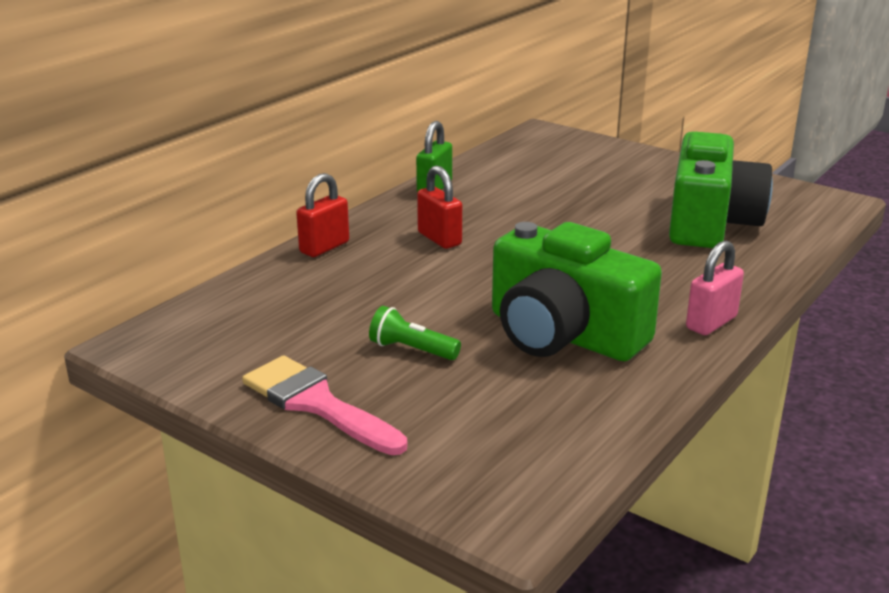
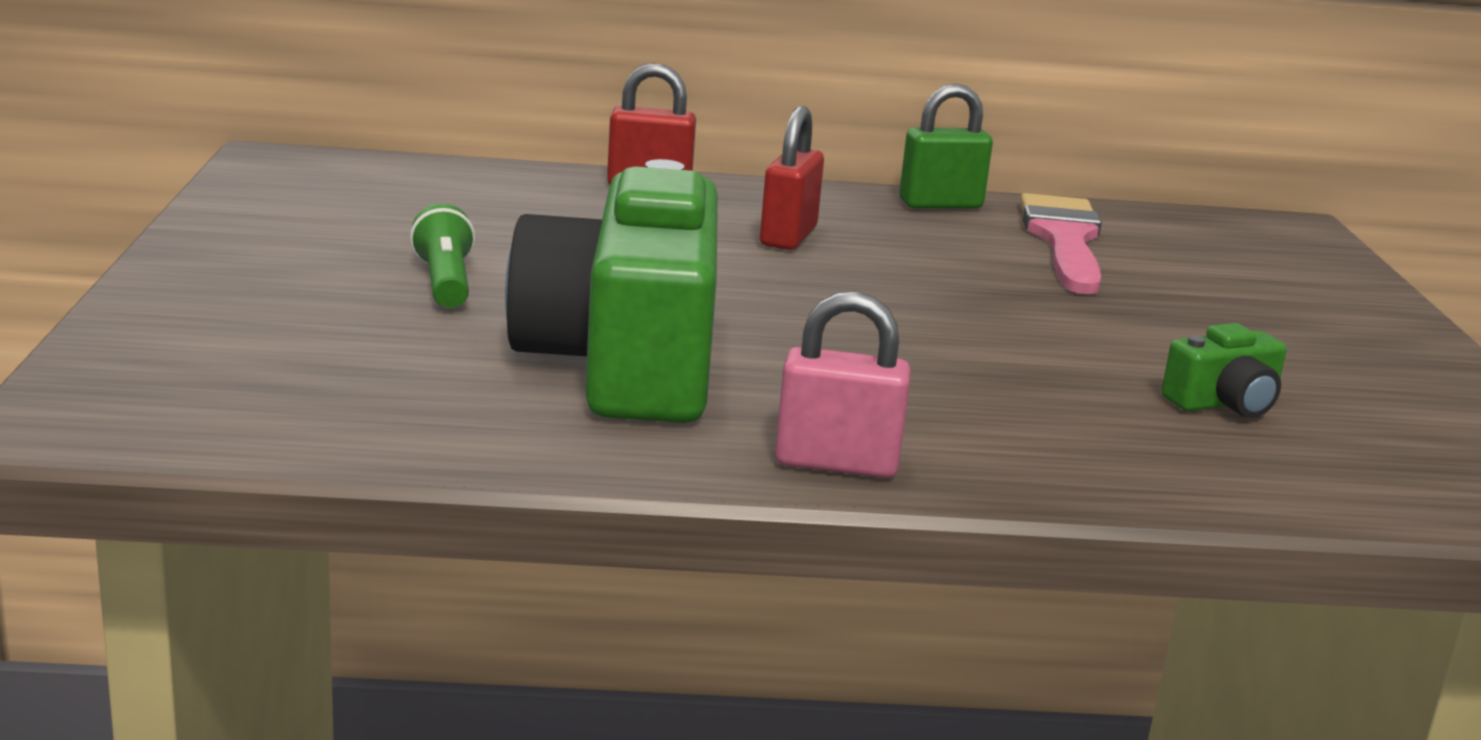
camera: 50 degrees right, 5 degrees down
(317, 403) = (244, 263): pink brush -> pink brush (1064, 240)
(710, 222) = (1224, 403): green camera -> green camera, size x0.41

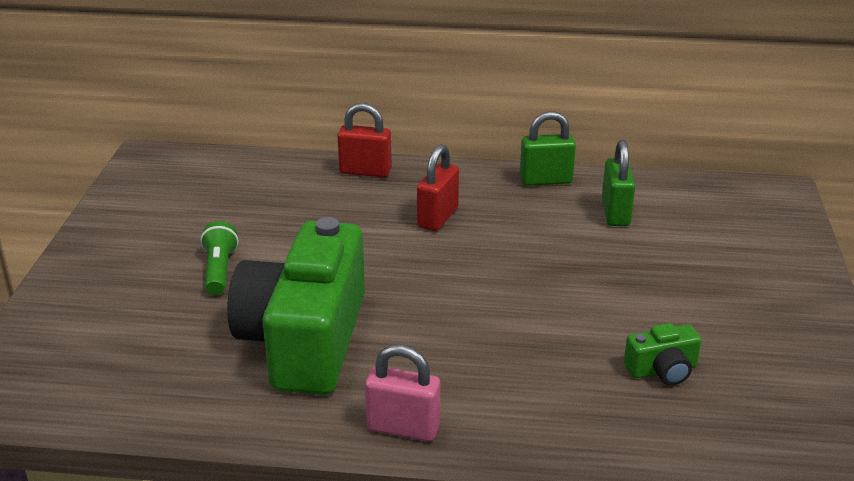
camera: 10 degrees right, 10 degrees up
(1064, 240) = (615, 213): pink brush -> green padlock

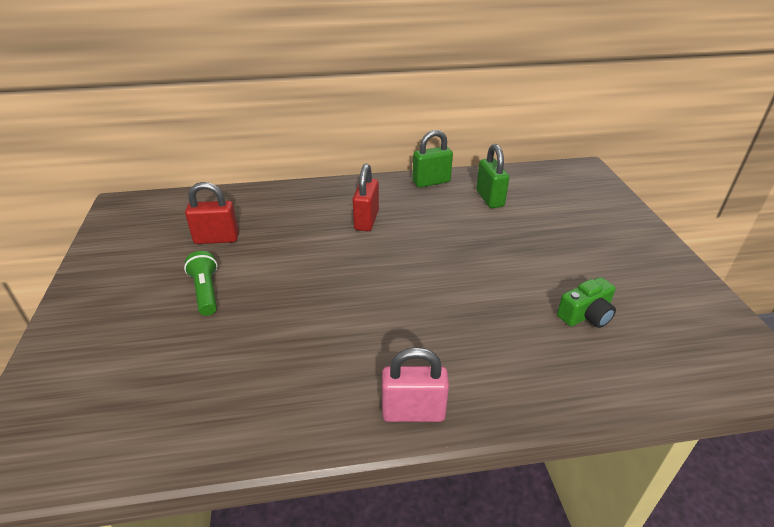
camera: 15 degrees left, 5 degrees up
(305, 340) = (299, 342): green camera -> none
(365, 171) = (299, 193): red padlock -> red padlock (216, 239)

